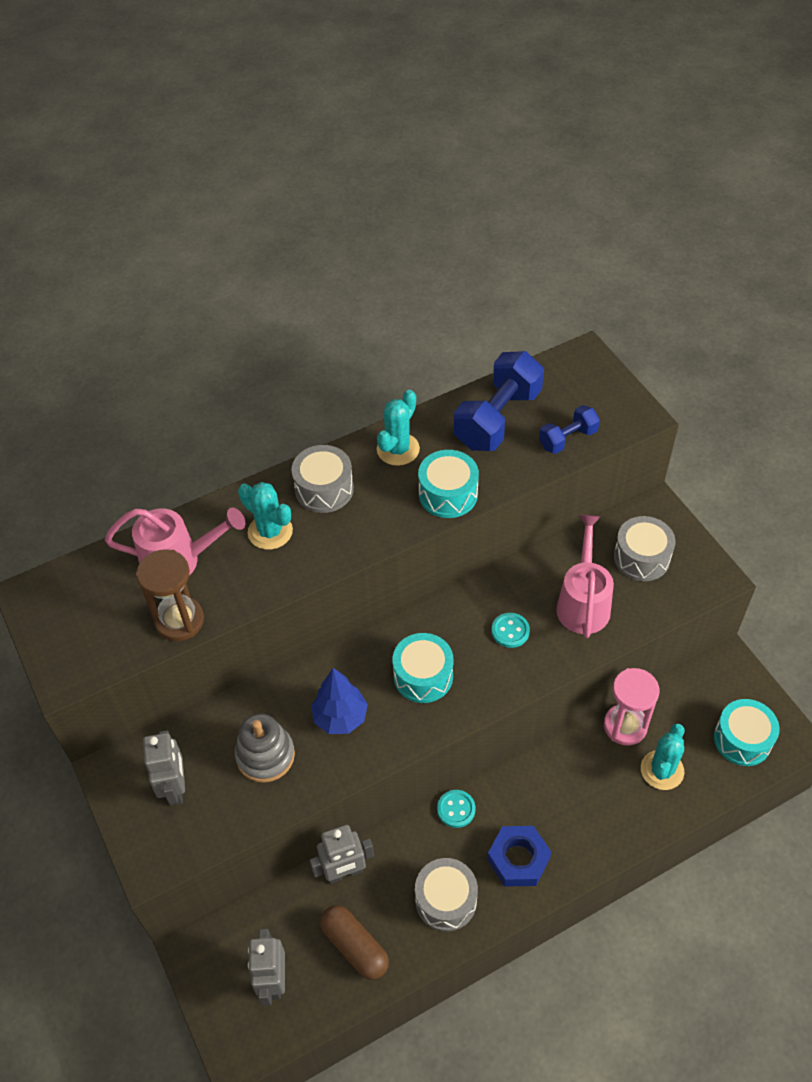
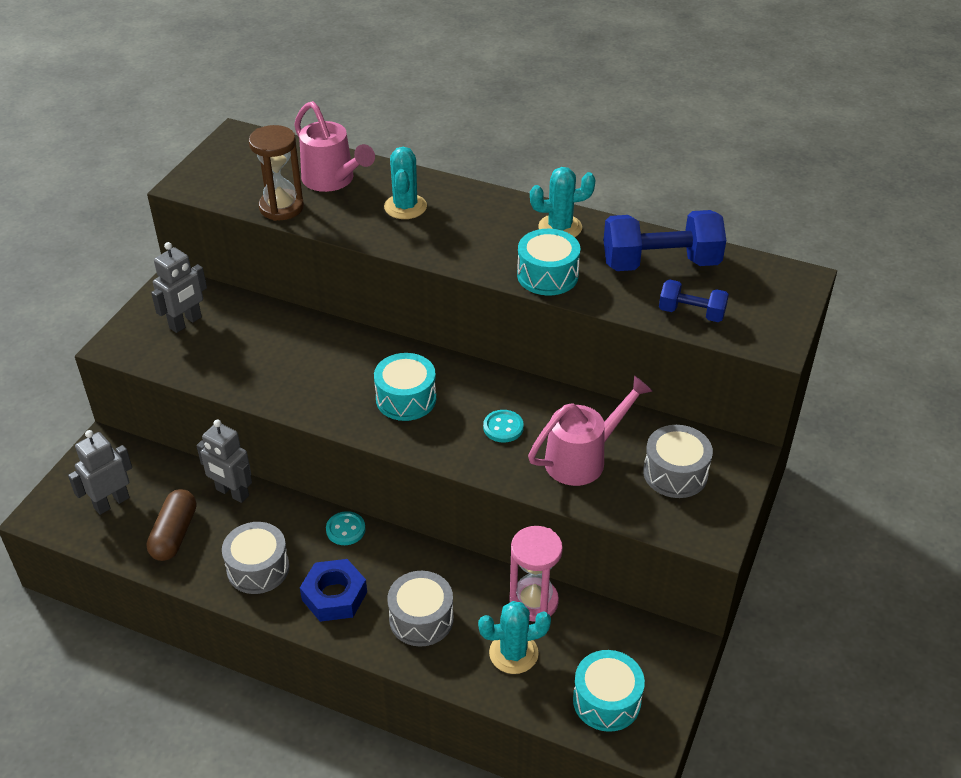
camera: 50 degrees right, 10 degrees down
(265, 755) = (252, 352): grey stacking toy -> none
(324, 489) = (475, 211): grey drum -> grey drum (421, 619)
(340, 717) = (322, 373): blue tree -> none

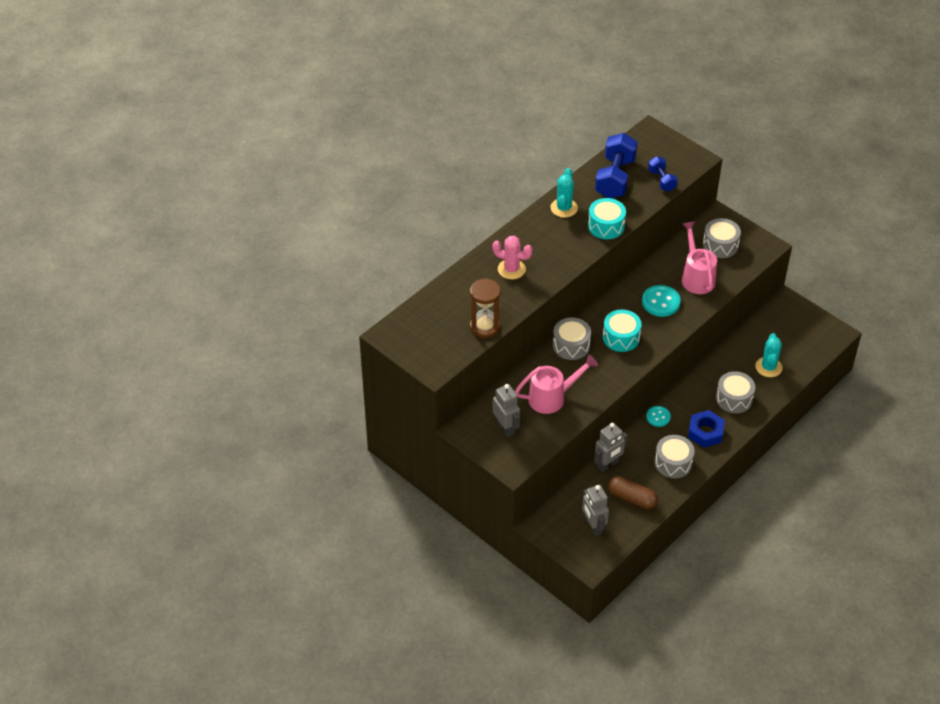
camera: 70 degrees left, 5 degrees up
(332, 180) = (466, 297): pink watering can -> pink watering can (552, 398)
(366, 350) = (571, 345): none -> grey drum
(405, 207) = (511, 269): turquoise cactus -> pink cactus
(503, 427) = (661, 302): turquoise button -> turquoise button, size x1.60
(533, 601) = (738, 349): pink hourglass -> none
(606, 700) = (808, 340): turquoise drum -> none
(691, 313) = (662, 180): blue dumbbell -> blue dumbbell turned 60 degrees counterclockwise

